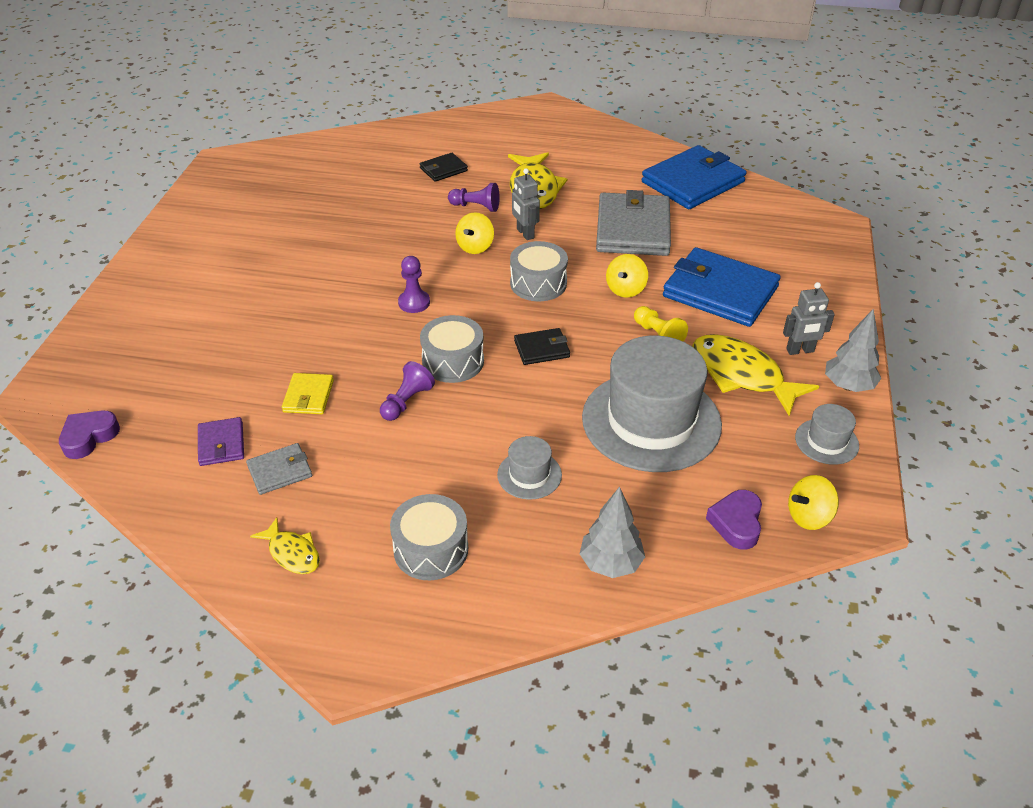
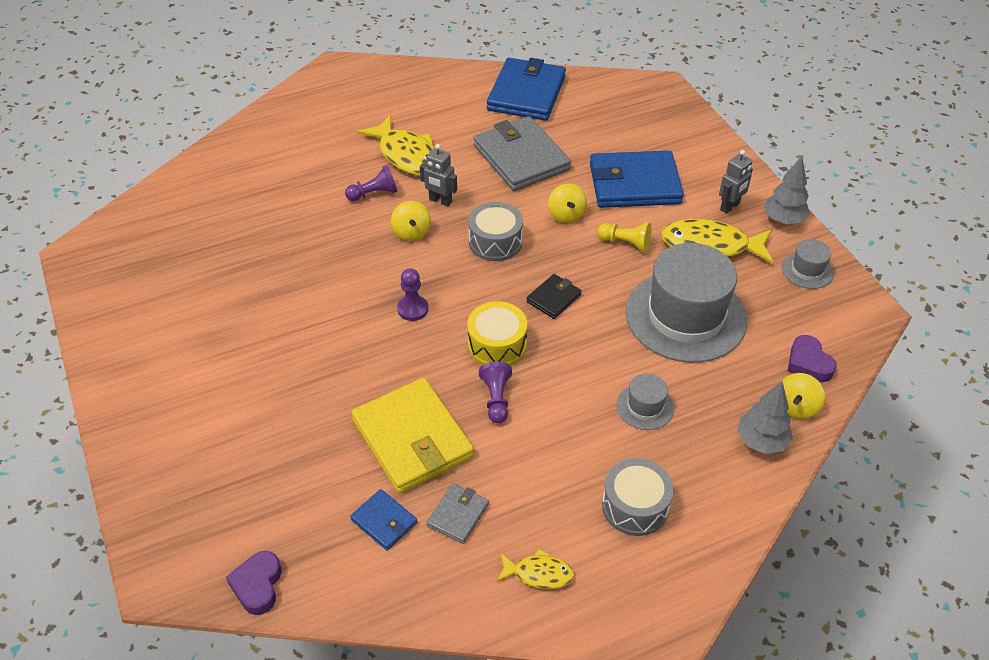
camera: 35 degrees left, 5 degrees up
(221, 444) = (384, 521): purple wallet -> blue wallet
(308, 396) = (412, 438): yellow wallet -> yellow wallet, size x2.10
(443, 169) = (308, 169): black wallet -> none
(453, 361) = (497, 345): grey drum -> yellow drum
(808, 516) = (845, 333): yellow spinning top -> yellow spinning top (796, 407)

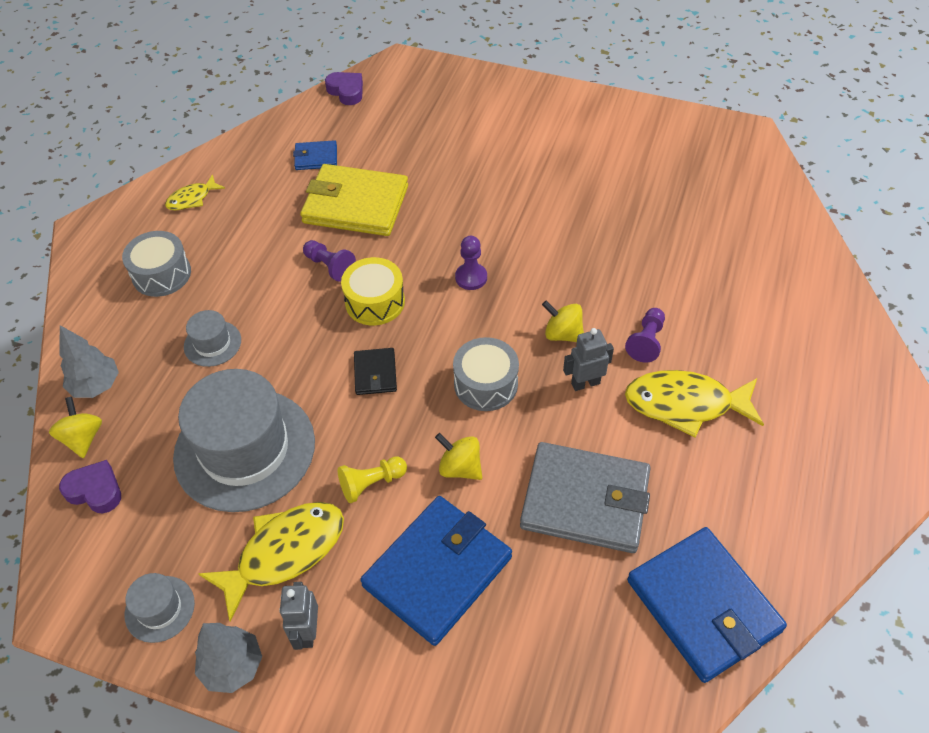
camera: 135 degrees right, 5 degrees up
(458, 515) = (275, 190): grey wallet -> none

